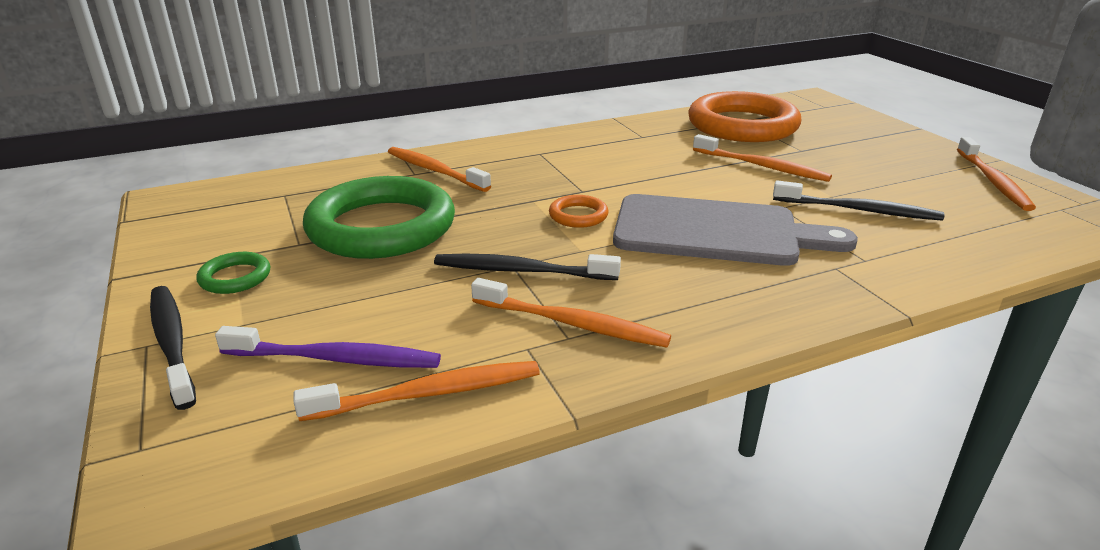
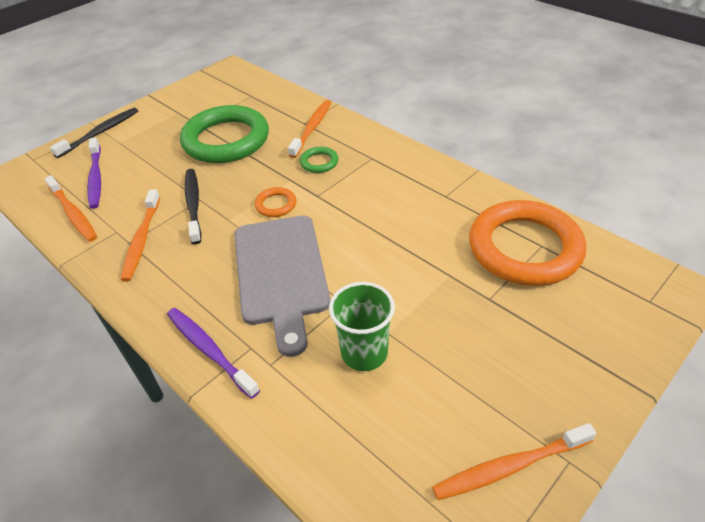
camera: 70 degrees right, 15 degrees up
(235, 277) = (157, 122): green ring -> green ring (319, 162)
(761, 166) = (426, 277): orange toothbrush -> none
(835, 293) = (210, 350): none -> purple toothbrush
(858, 210) = (364, 353): black toothbrush -> green cup

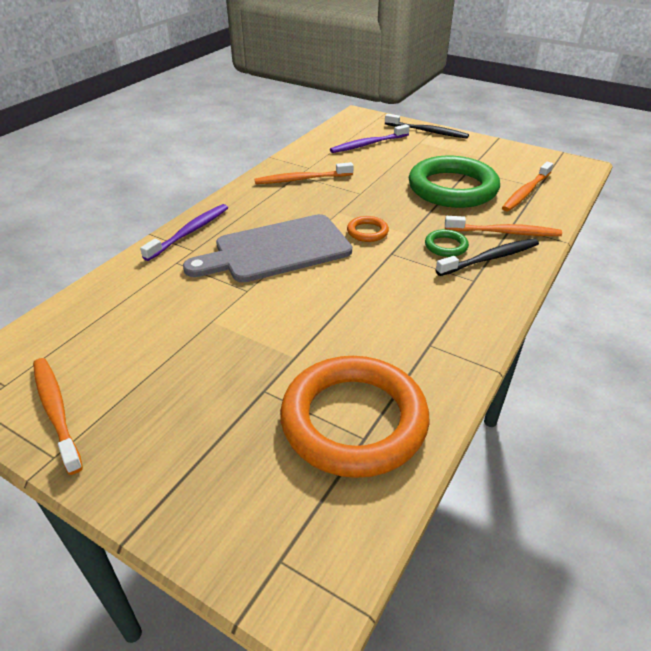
camera: 75 degrees right, 5 degrees down
(73, 213) = (323, 147): orange toothbrush -> orange toothbrush (526, 192)
(193, 205) = (351, 192): black toothbrush -> black toothbrush (490, 258)
(364, 353) = (187, 309): green cup -> none

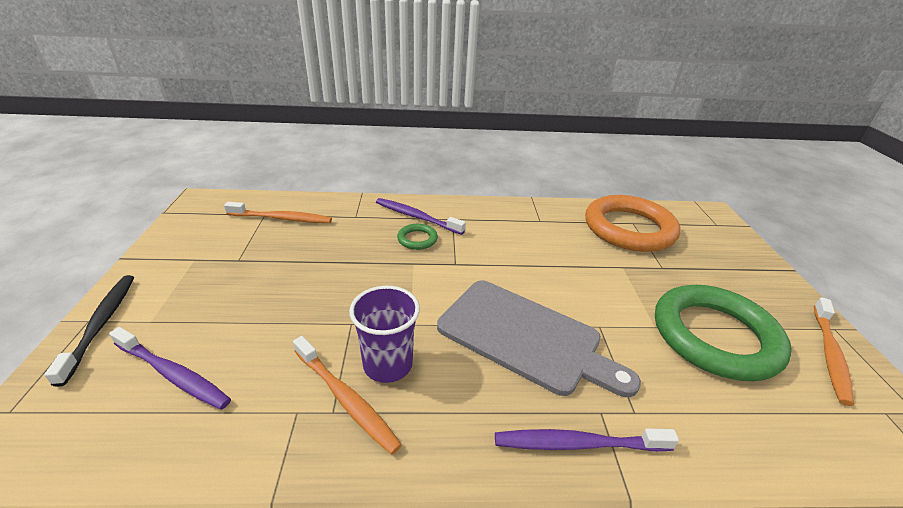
camera: 125 degrees left, 5 degrees down
(311, 195) = (388, 364): none -> purple cup
(367, 232) = (433, 288): orange ring -> none
(452, 188) = (297, 260): green ring -> green ring (715, 336)
(490, 258) = (417, 217): black toothbrush -> purple toothbrush
(504, 232) = (370, 217): orange toothbrush -> none

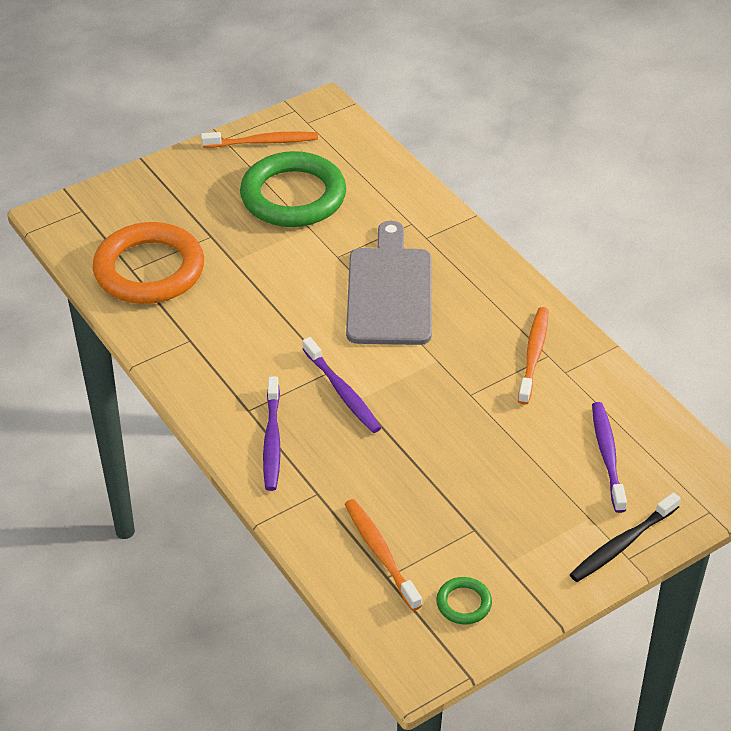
camera: 120 degrees left, 10 degrees up
(388, 364) = (487, 350): purple cup -> none
(417, 239) = (315, 417): green ring -> green ring (463, 603)
(578, 444) = (460, 241): purple toothbrush -> purple toothbrush (342, 392)

